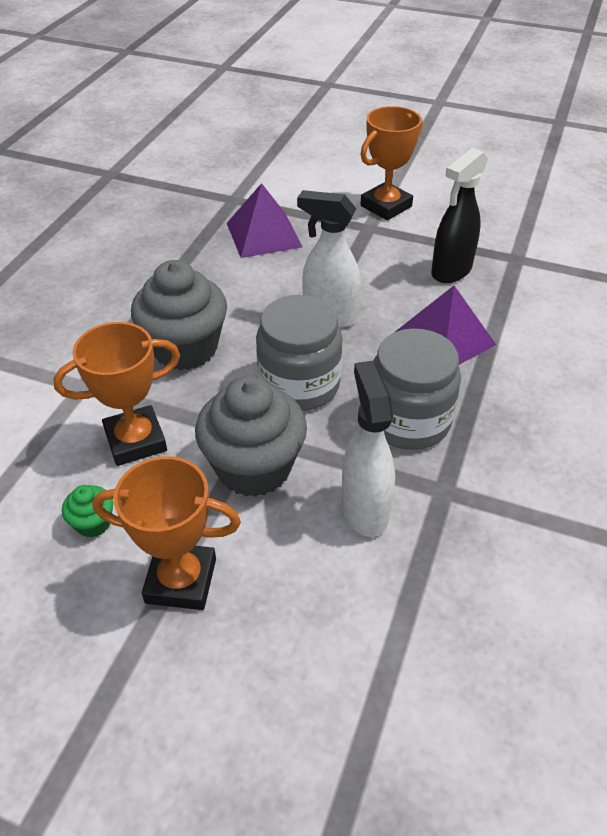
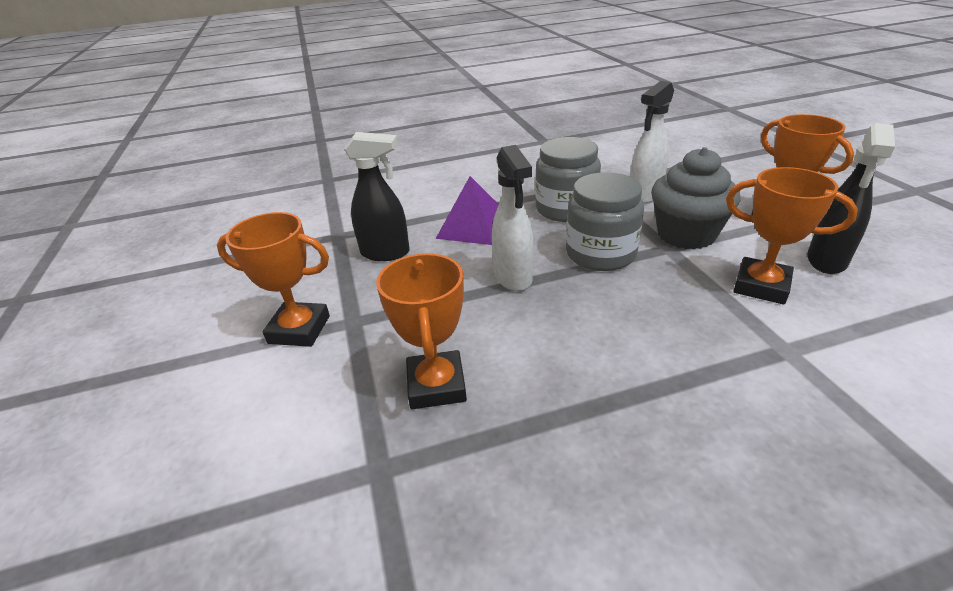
camera: 125 degrees left, 10 degrees down
(93, 523) = (826, 261): green cupcake -> black spray bottle
(185, 348) = (657, 324): grey cupcake -> none
(263, 234) = (436, 385): purple pyramid -> orange trophy

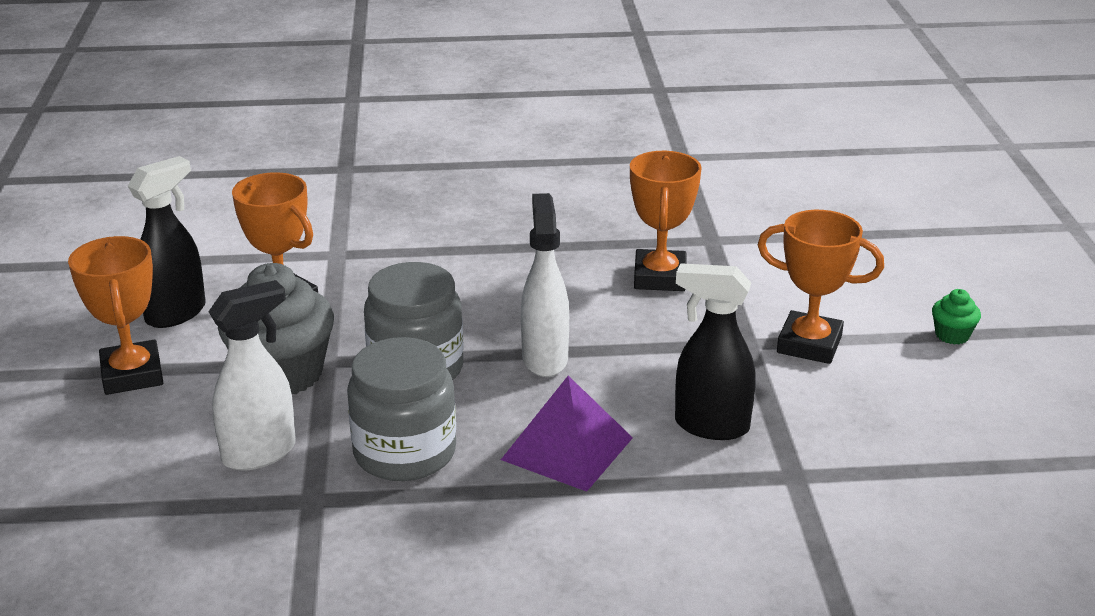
camera: 170 degrees left, 5 degrees down
(161, 364) = (952, 335): none -> green cupcake

